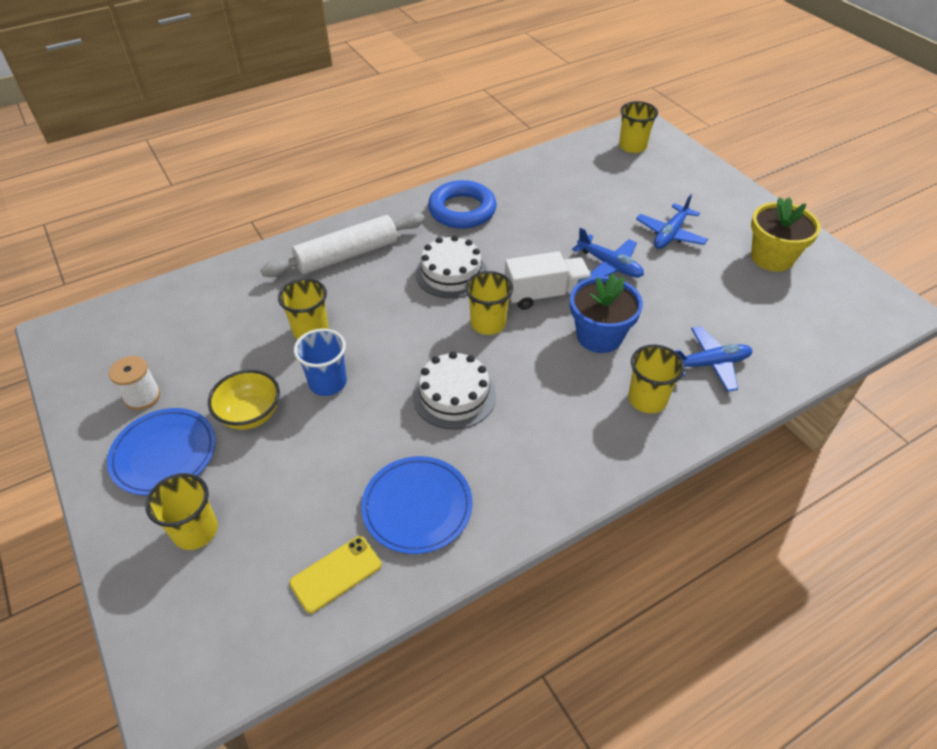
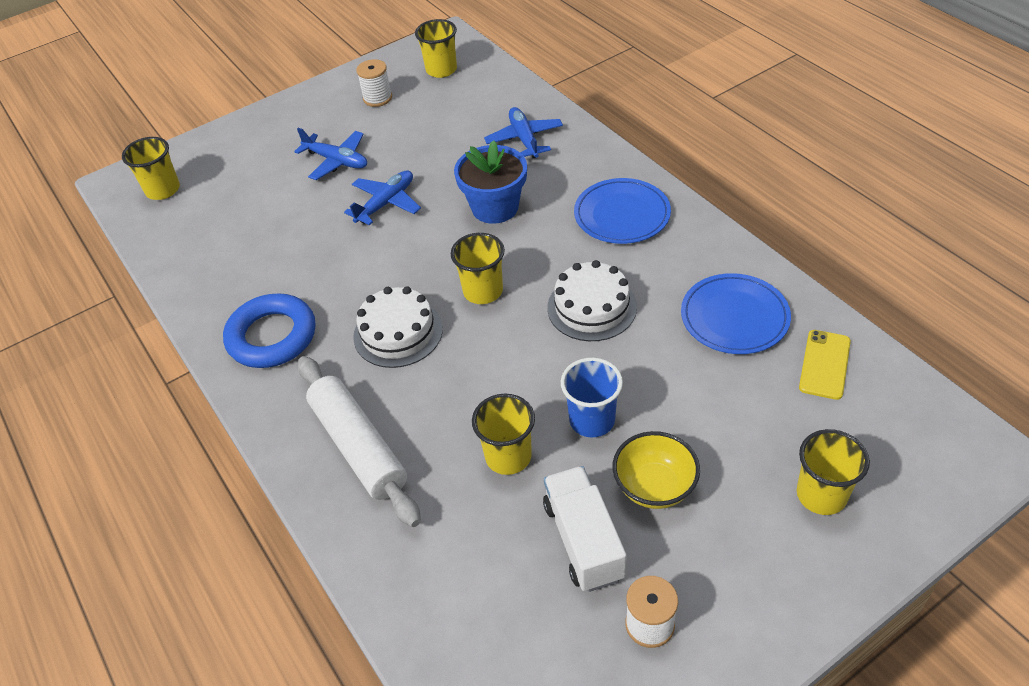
camera: 90 degrees left, 0 degrees up
(164, 454) = (732, 563): blue plate -> blue plate (622, 215)
(336, 574) = (824, 364): yellow phone -> yellow phone turned 60 degrees clockwise
(545, 294) = (434, 249): white truck -> white truck (583, 540)
(647, 399) = (573, 175): yellow cup -> yellow cup (441, 70)
(772, 257) = (377, 98): yellow flower pot -> white spool

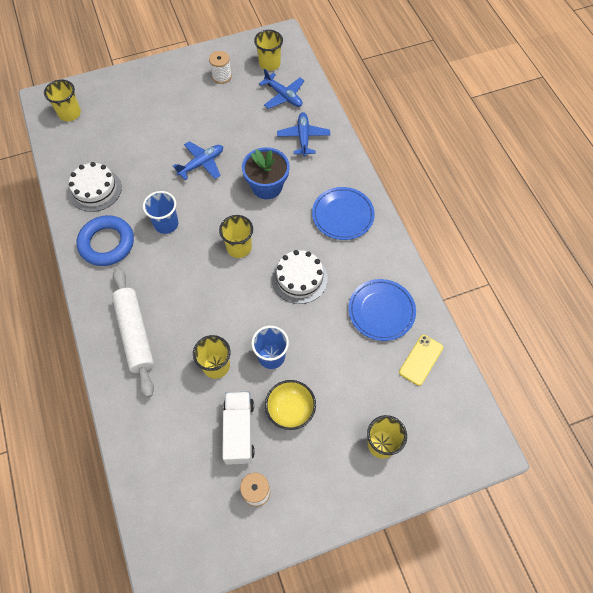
camera: 10 degrees right, 15 degrees up
(336, 161) = (181, 121): blue plane -> blue plane (283, 96)
(358, 289) = (166, 224): none -> blue cup
(398, 332) = (180, 262): white cake -> white cake (95, 189)

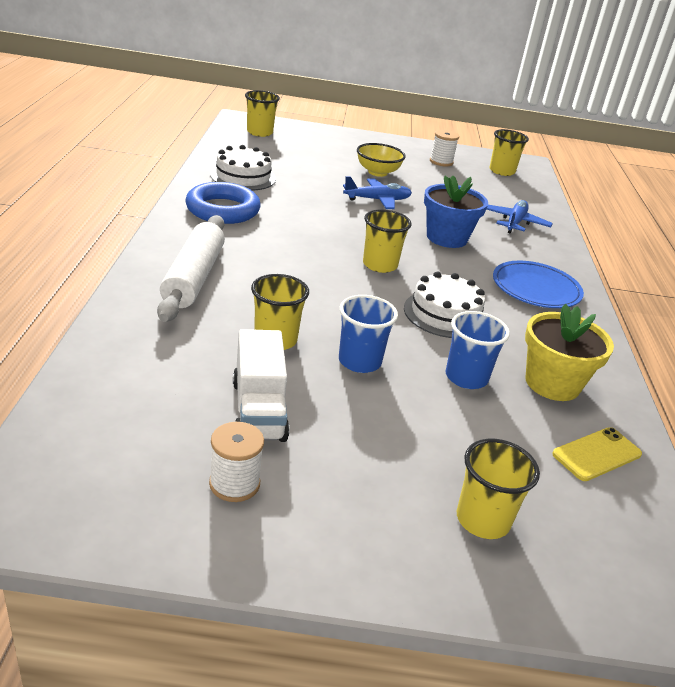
camera: 20 degrees right, 30 degrees down
(166, 224) = (303, 221): blue cup -> blue cup (466, 377)
(239, 431) = (259, 410): white truck -> white truck turned 150 degrees clockwise
(283, 96) = (506, 192): blue plane -> none
(290, 410) = (352, 421): yellow bowl -> yellow bowl (377, 172)
(381, 311) = (552, 383): blue plate -> yellow flower pot

